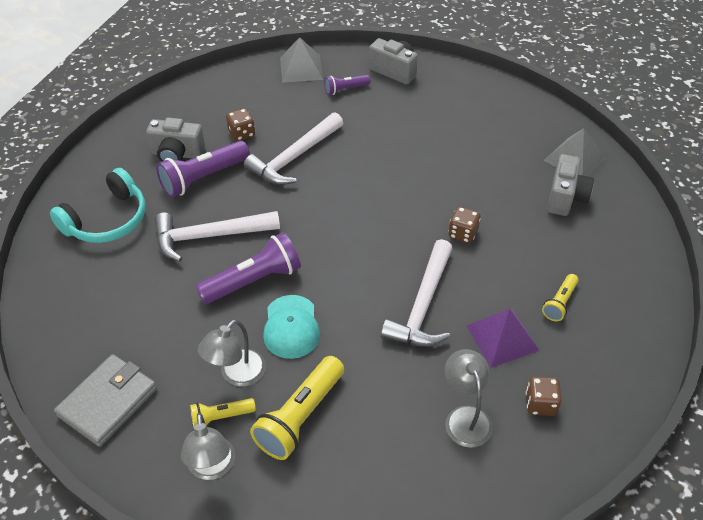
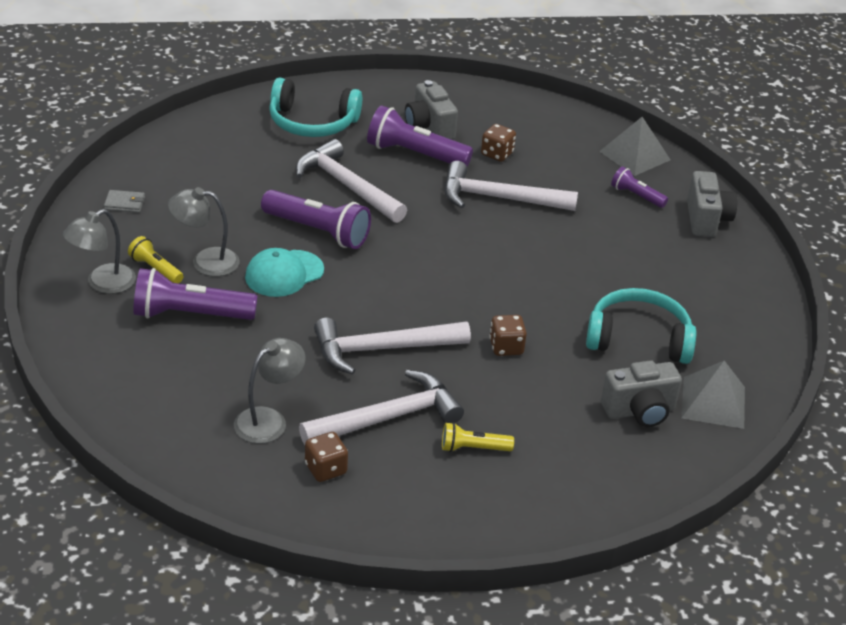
camera: 55 degrees right, 10 degrees down
(108, 402) = (124, 203): grey wallet -> grey wallet, size x0.46
(300, 416) = (190, 314): yellow flashlight -> purple flashlight
(494, 162) = (638, 339): none -> turquoise headphones
(502, 338) = (388, 417): purple pyramid -> white hammer

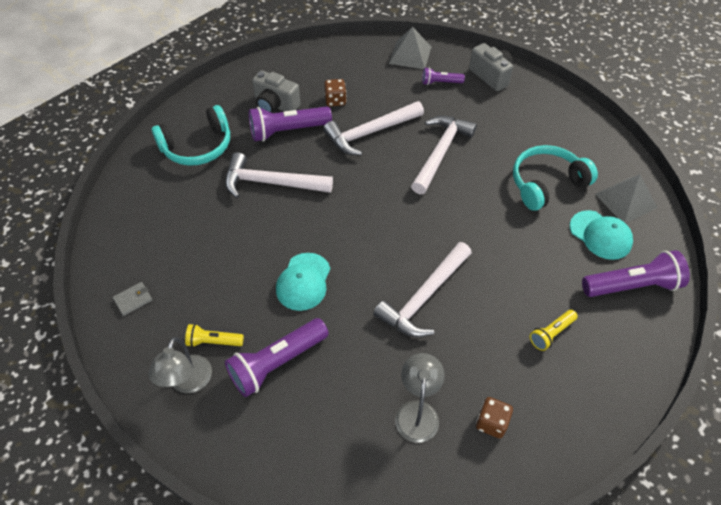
camera: 35 degrees left, 15 degrees up
(205, 261) = (241, 309): grey lamp -> none
(318, 231) = (290, 232): purple flashlight -> purple flashlight (632, 286)
(388, 417) = (483, 349): white hammer -> white hammer (440, 152)
(506, 347) = (488, 242): brown dice -> none
(639, 411) = (600, 235): grey camera -> turquoise cap

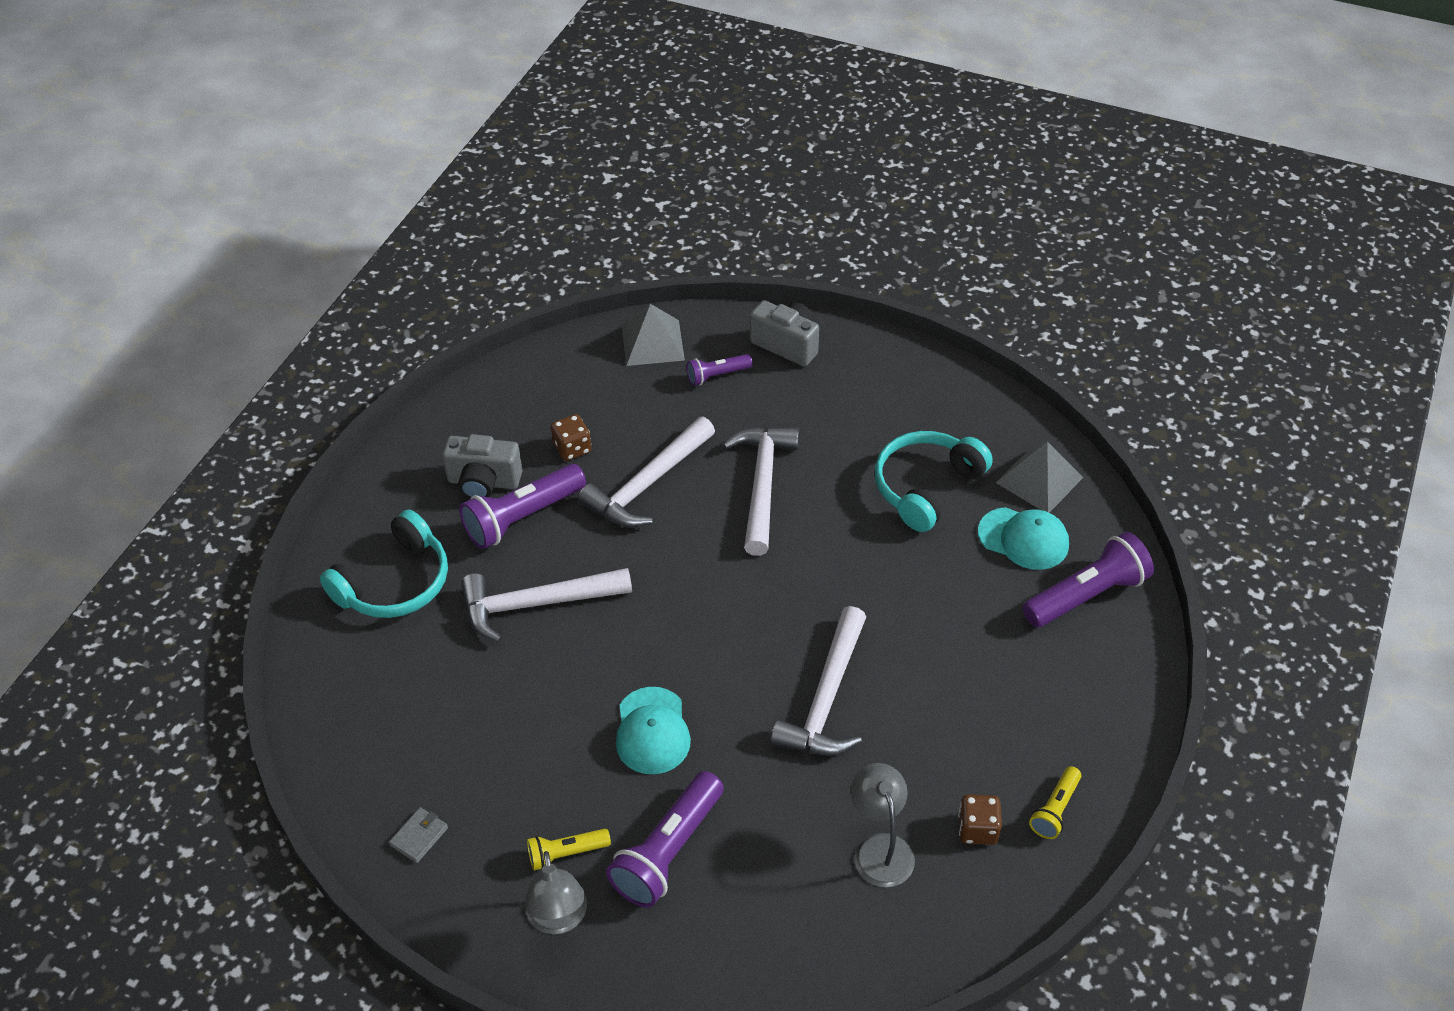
camera: 20 degrees left, 5 degrees down
(551, 333) = (1008, 691): yellow flashlight -> yellow flashlight (1055, 810)

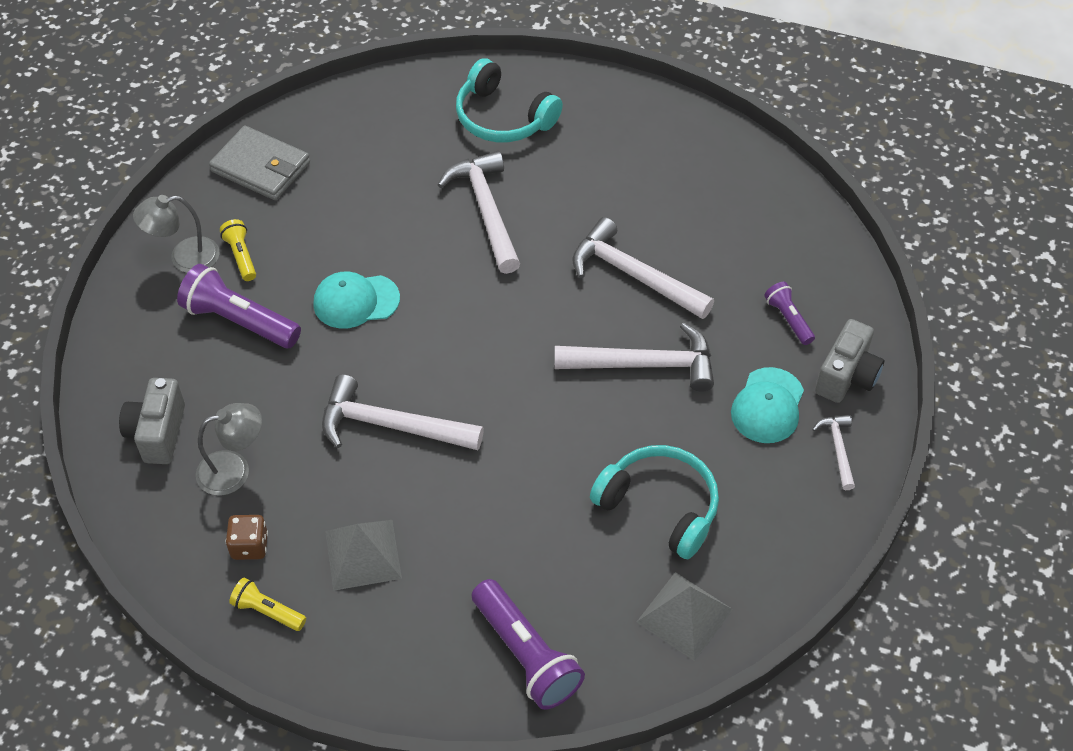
camera: 85 degrees right, 5 degrees up
(419, 836) = (261, 167): grey wallet -> grey wallet, size x2.17
(483, 482) = (621, 159): grey camera -> grey camera (158, 433)
(522, 517) = (583, 190): purple flashlight -> none
(572, 448) = (671, 215): brown dice -> none
(653, 342) = (825, 263): grey pyramid -> grey pyramid (363, 554)
(866, 360) = (838, 449): none -> white hammer
(1023, 539) = (598, 596): turquoise cap -> turquoise cap (768, 406)

